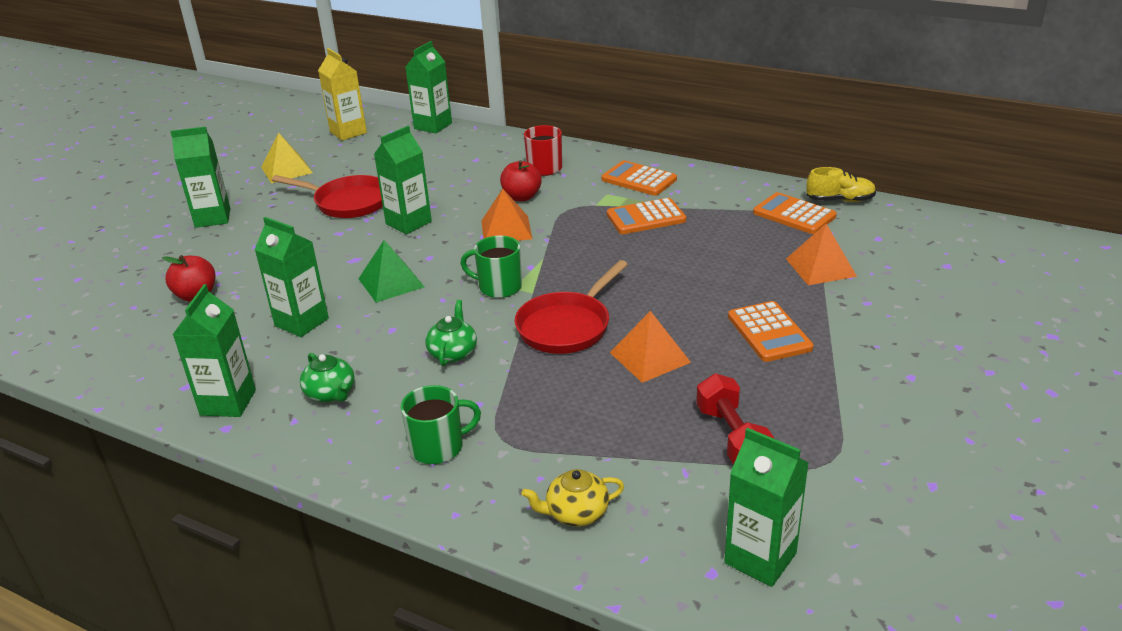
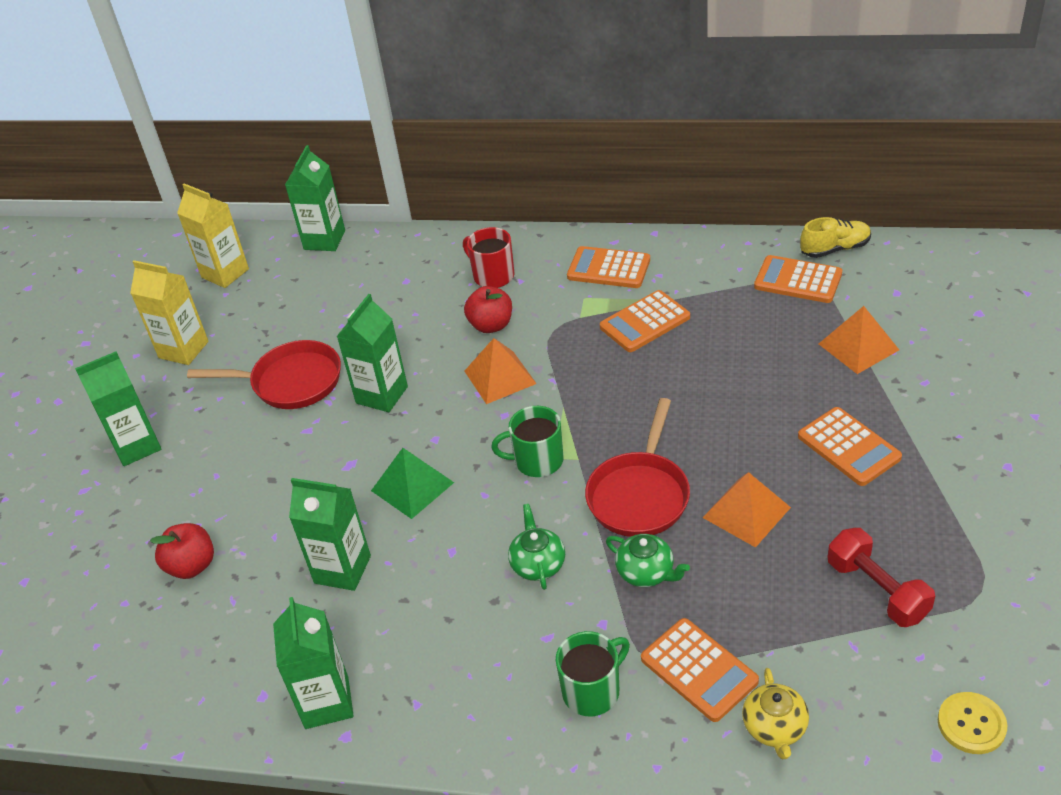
camera: 15 degrees left, 10 degrees up
(287, 170) = (183, 350): yellow pyramid -> yellow carton
(331, 393) = (436, 656): green teapot -> green teapot (646, 572)
(537, 455) = (699, 670): none -> orange calculator
(576, 513) = (775, 727): yellow teapot -> yellow teapot turned 60 degrees counterclockwise
(760, 558) = (971, 724): green carton -> yellow button

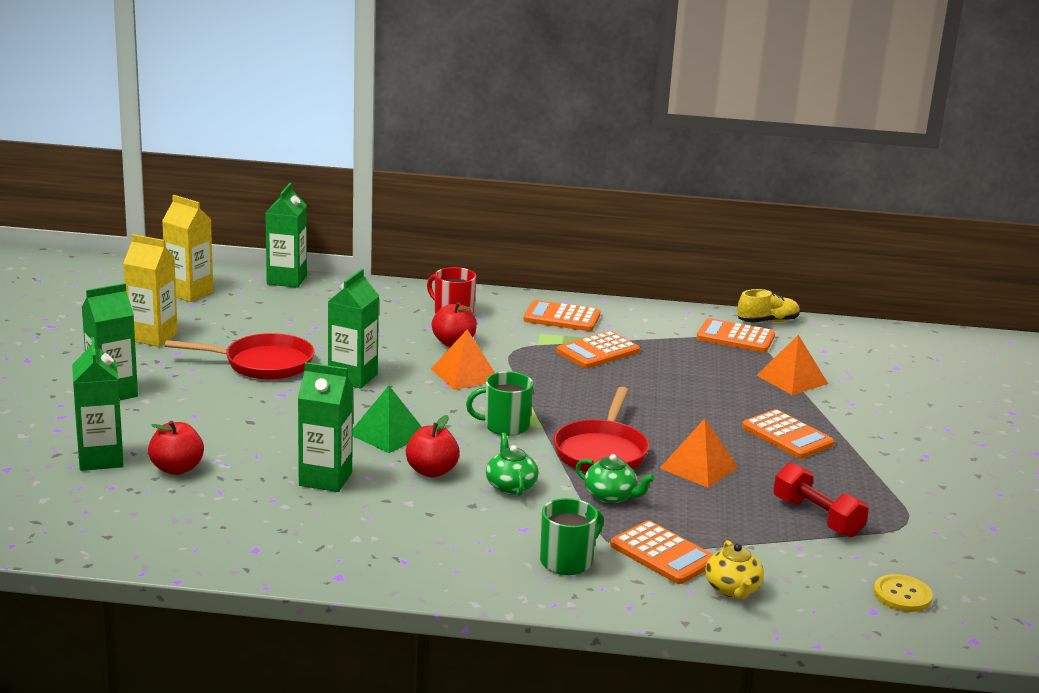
camera: 10 degrees left, 20 degrees down
(327, 702) = (318, 556): green carton -> green carton (101, 459)
(455, 546) = (431, 471): none -> red apple

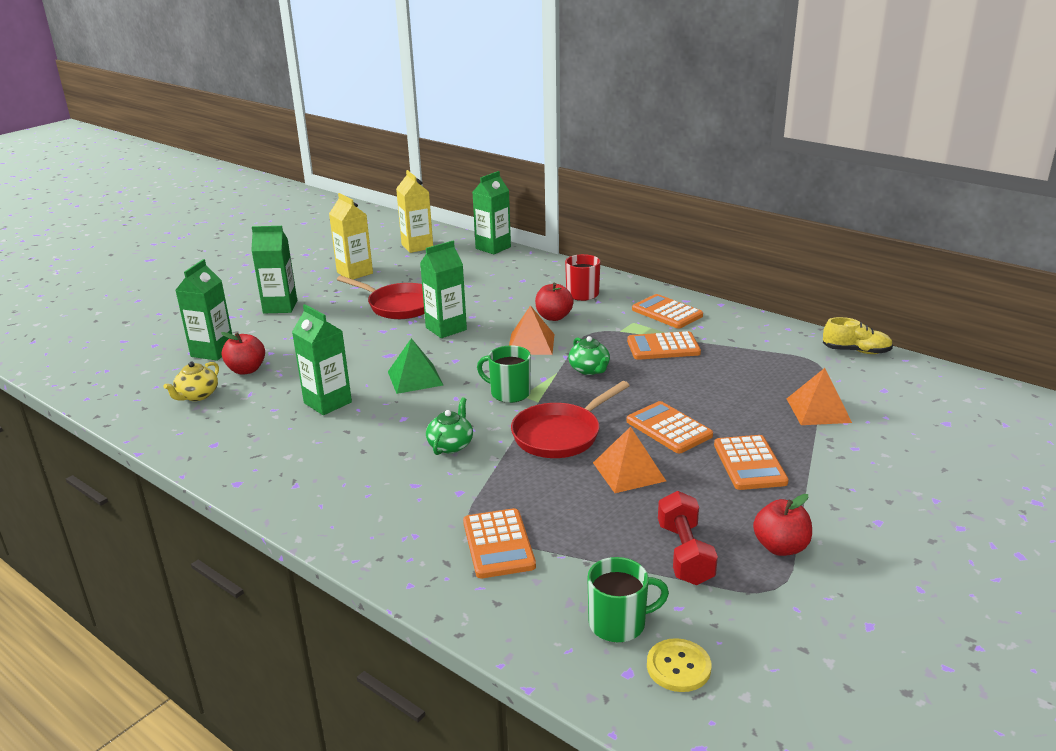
camera: 35 degrees right, 5 degrees up
(431, 471) = (408, 416): red apple -> red apple (780, 547)
(567, 561) = (413, 525): green mug -> green mug (619, 623)
(611, 496) = (519, 477): green teapot -> green teapot (589, 369)
(732, 589) = (518, 600): yellow teapot -> yellow teapot (197, 395)
(735, 337) = (806, 359): orange calculator -> orange calculator (669, 428)

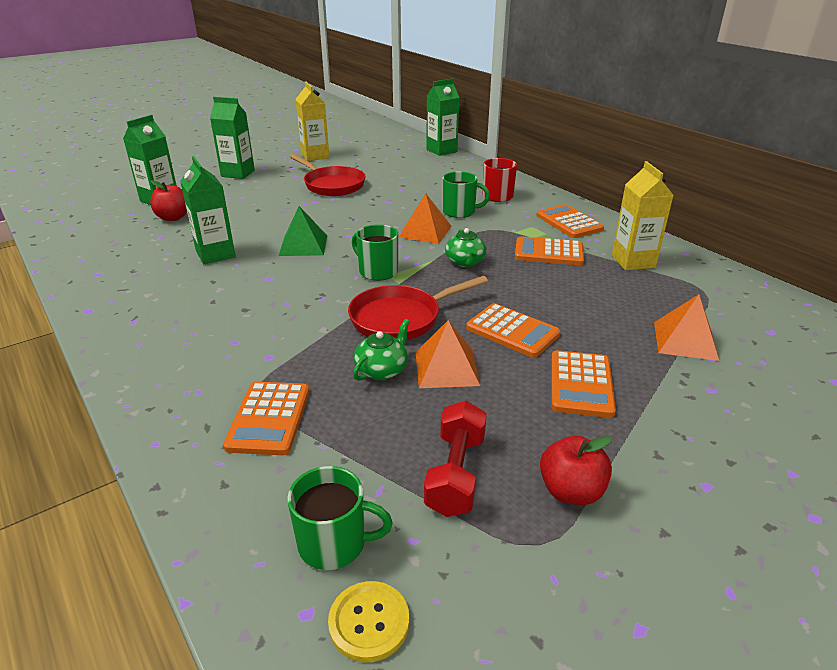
camera: 15 degrees right, 5 degrees up
(197, 395) = (119, 232): yellow teapot -> none
(417, 246) = (379, 142): yellow carton -> yellow carton (633, 261)
(446, 329) = (358, 208): green carton -> none
(451, 445) = (292, 310): green teapot -> green teapot (382, 370)
(554, 317) = (460, 212): red apple -> green mug
(669, 428) = (512, 331): orange calculator -> orange calculator turned 150 degrees clockwise
(856, 351) = (753, 286): yellow shoe -> none

